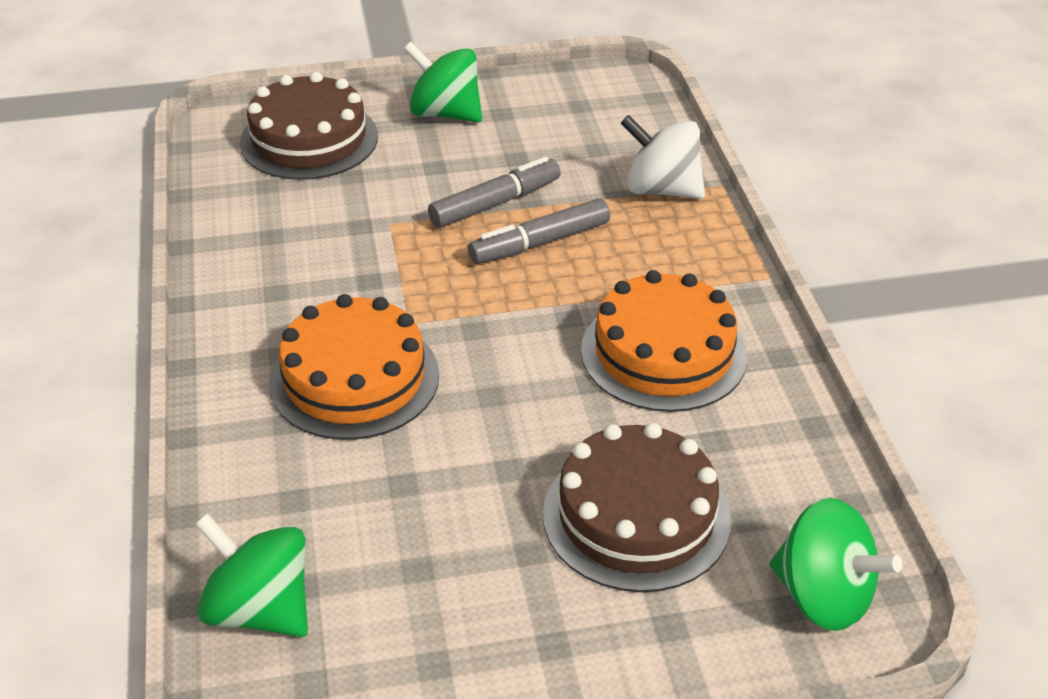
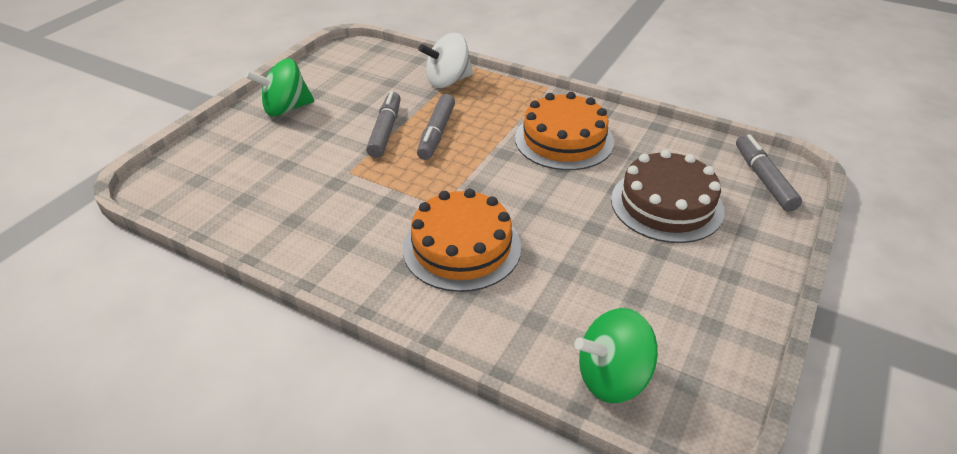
camera: 50 degrees left, 0 degrees up
(309, 139) = (228, 163): brown cake -> none
(823, 596) = (763, 179): green spinning top -> grey marker

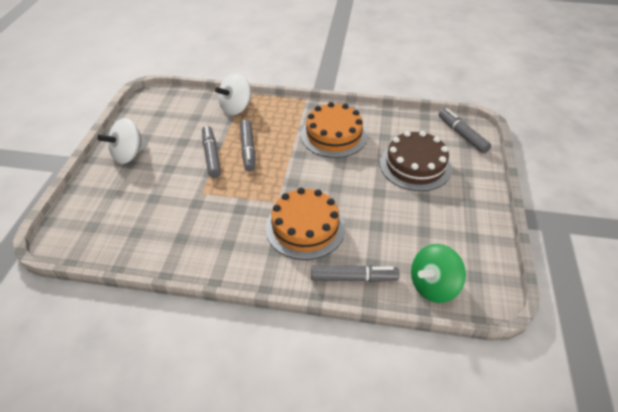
camera: 20 degrees left, 5 degrees up
(286, 109) = (129, 155): green spinning top -> white spinning top
(495, 332) = (353, 278): none -> grey marker

